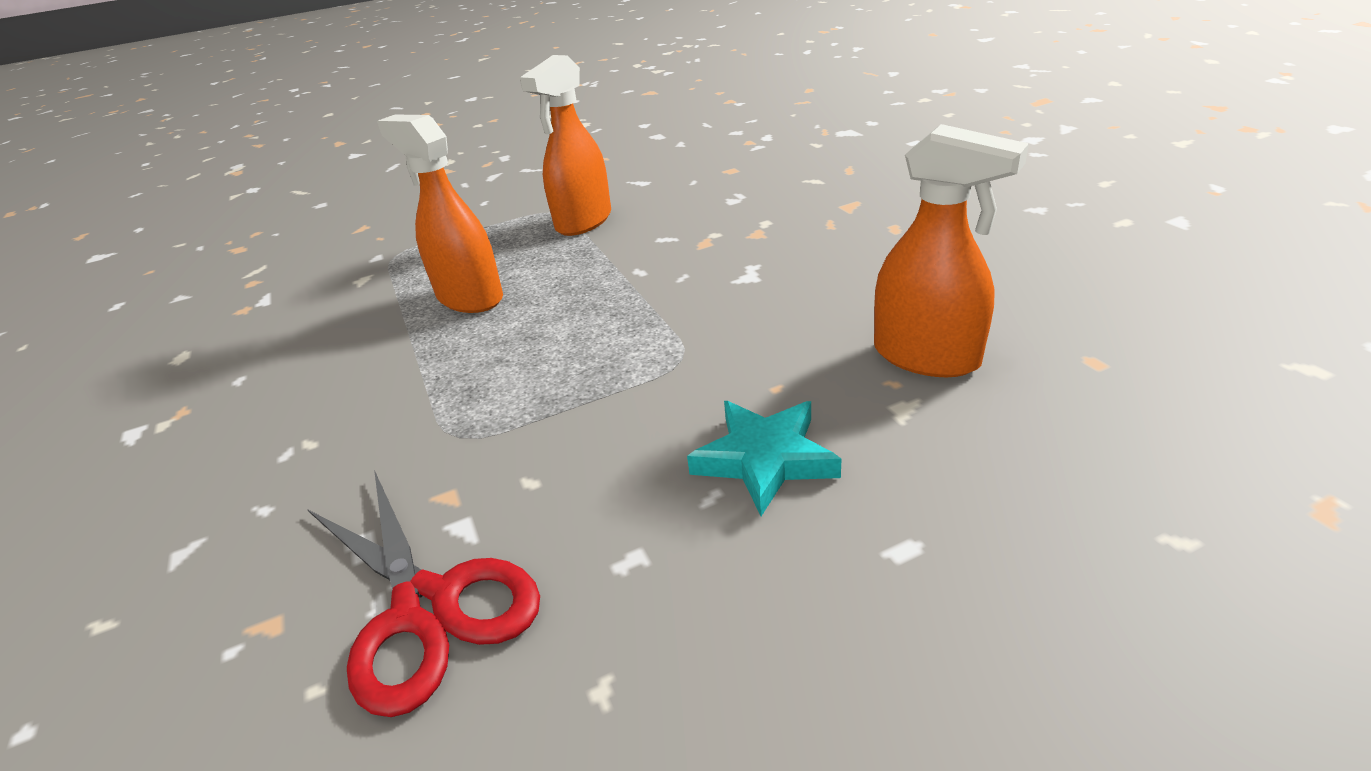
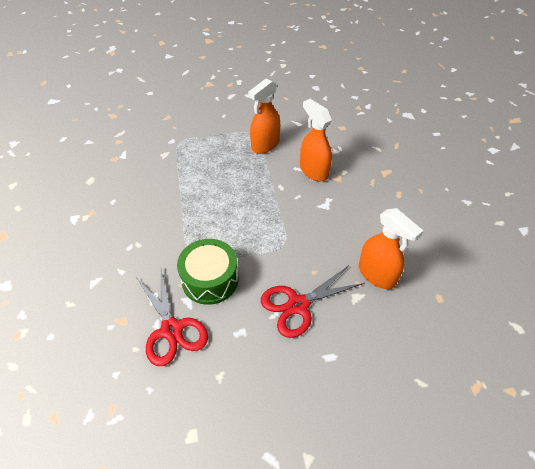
camera: 10 degrees right, 15 degrees up
(469, 297) = (207, 181): orange spray bottle -> orange spray bottle (313, 171)
(515, 466) = (210, 279): none -> green drum
(765, 459) = (298, 305): turquoise star -> red scissors

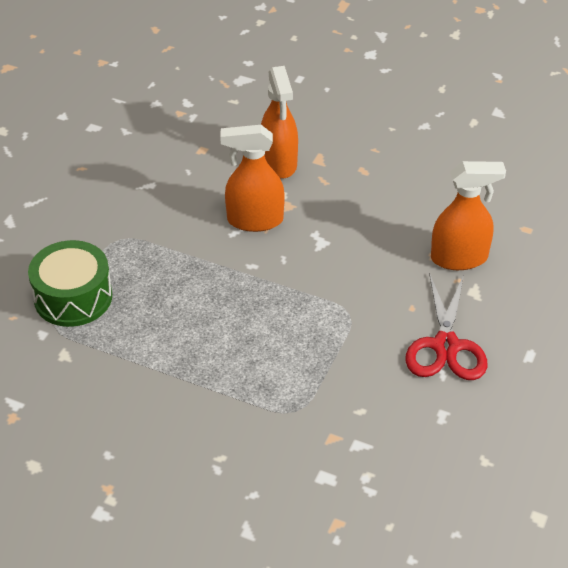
camera: 55 degrees left, 5 degrees down
(171, 330) = (389, 478): red scissors -> none
(210, 279) = (344, 408): green drum -> green drum (73, 297)
(265, 145) = (158, 240): orange spray bottle -> orange spray bottle (279, 163)

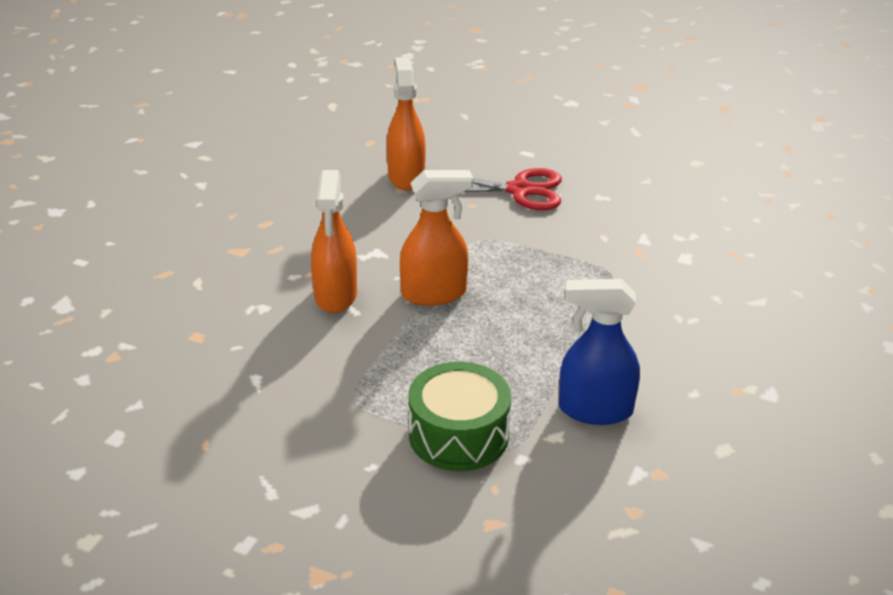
camera: 90 degrees left, 10 degrees down
(92, 382) = (595, 410): none -> blue spray bottle
(279, 163) = (239, 278): orange spray bottle -> orange spray bottle (434, 294)

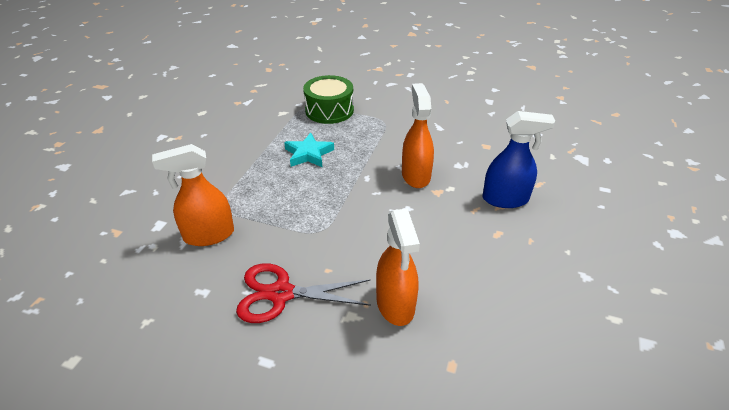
camera: 175 degrees right, 5 degrees up
(434, 294) = (350, 181): orange spray bottle -> orange spray bottle (208, 235)
(498, 341) = (308, 154): none -> turquoise star
(595, 410) = (260, 124): blue spray bottle -> blue spray bottle (505, 199)

